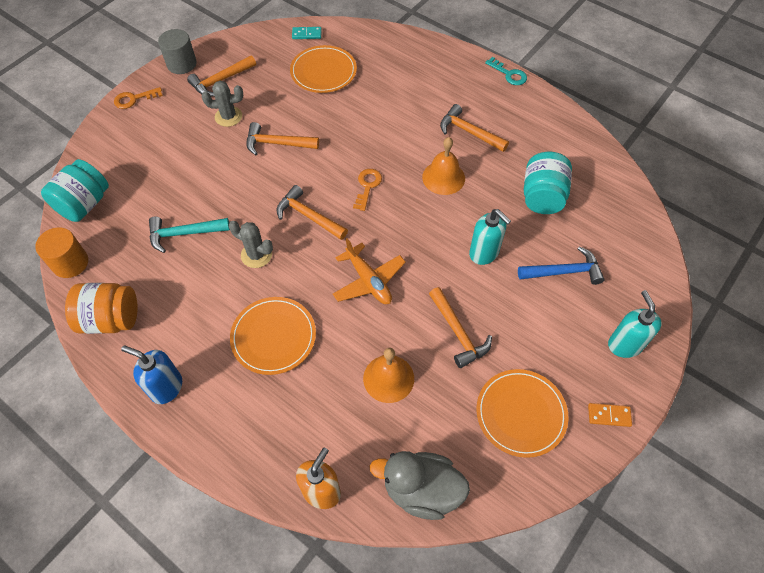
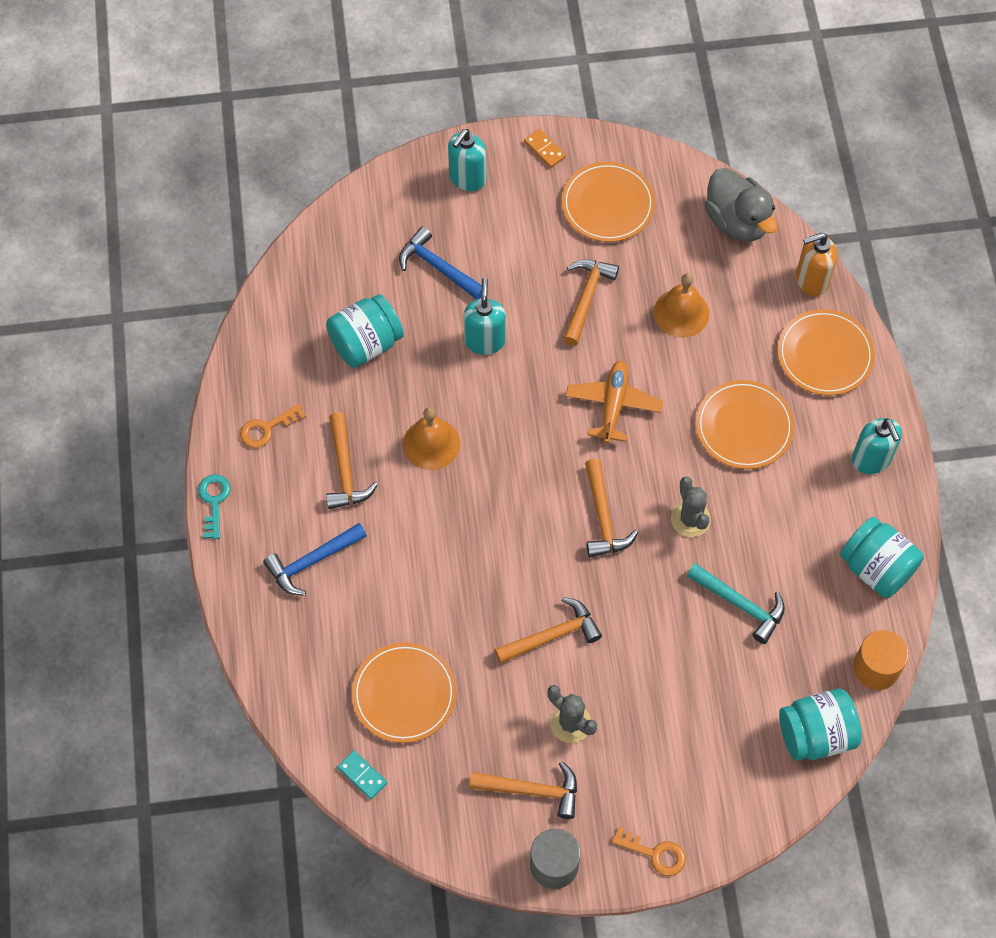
camera: 135 degrees left, 5 degrees up
(111, 319) = (876, 568): orange jar -> turquoise jar
(166, 387) = (871, 460): blue soap dispenser -> turquoise soap dispenser
(261, 437) = (825, 354): none -> orange plate
(277, 143) = (552, 635): orange hammer -> orange hammer turned 75 degrees counterclockwise
(367, 186) = (514, 500): orange key -> orange key (267, 428)
(432, 86) = (312, 562): none -> blue hammer

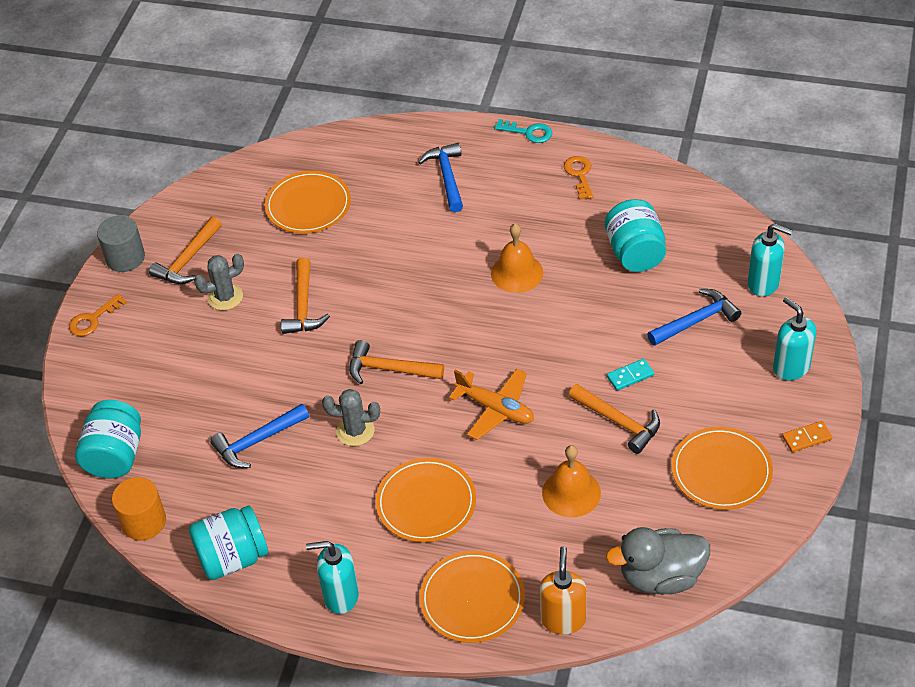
camera: 115 degrees right, 15 degrees down
(345, 470) = (518, 213): orange hammer -> none
(362, 775) = (260, 168): turquoise domino -> turquoise domino (630, 376)
(484, 341) = (603, 334): turquoise soap dispenser -> turquoise soap dispenser (763, 283)
(740, 604) = (257, 441): turquoise hammer -> blue hammer

